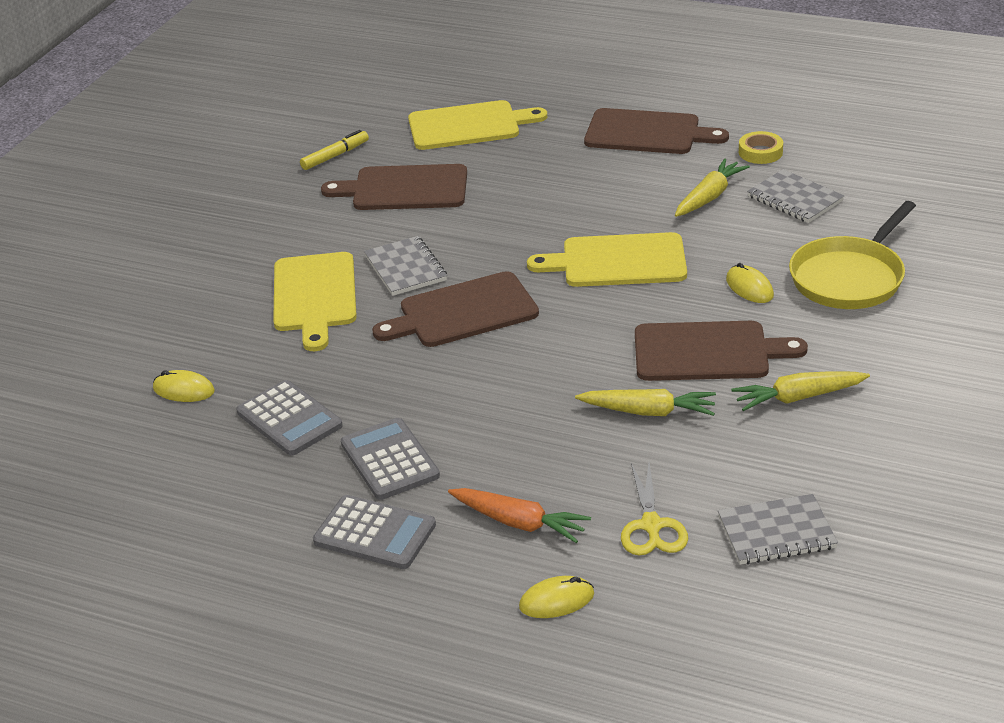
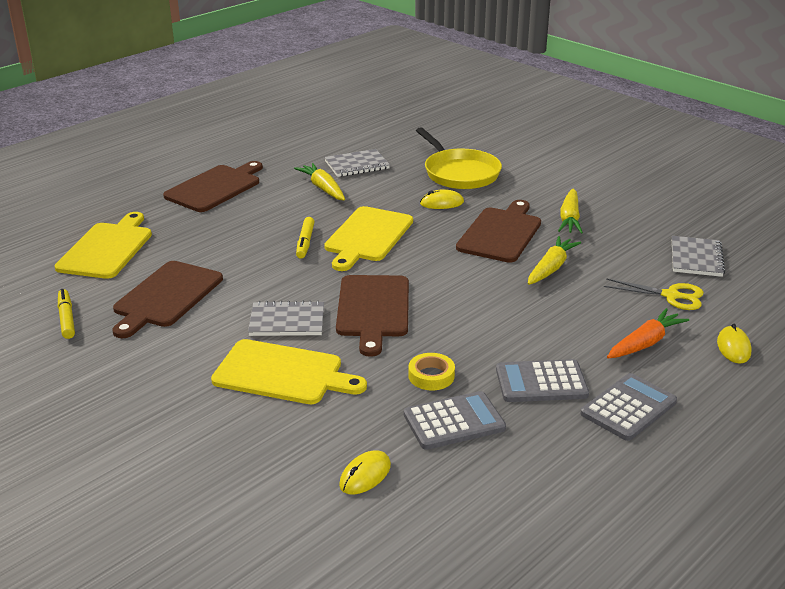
camera: 70 degrees left, 5 degrees down
(571, 227) = (305, 242): none -> yellow marker
(760, 152) = (289, 160): yellow tape -> yellow tape (431, 376)

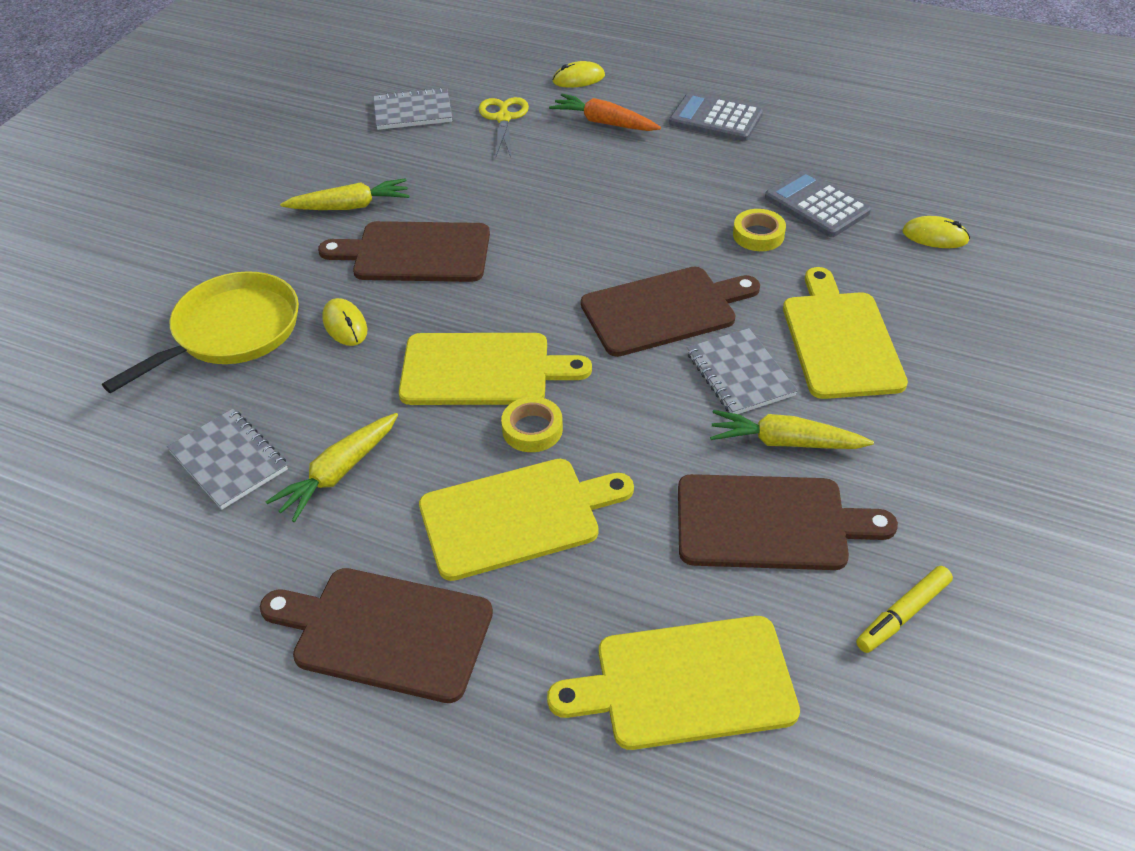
camera: 110 degrees left, 15 degrees up
(248, 227) = (516, 517): none -> yellow cutting board
(305, 242) = (532, 429): yellow marker -> yellow tape
(541, 382) = (714, 168): grey calculator -> none
(551, 268) = (486, 199): yellow carrot -> yellow carrot (785, 442)

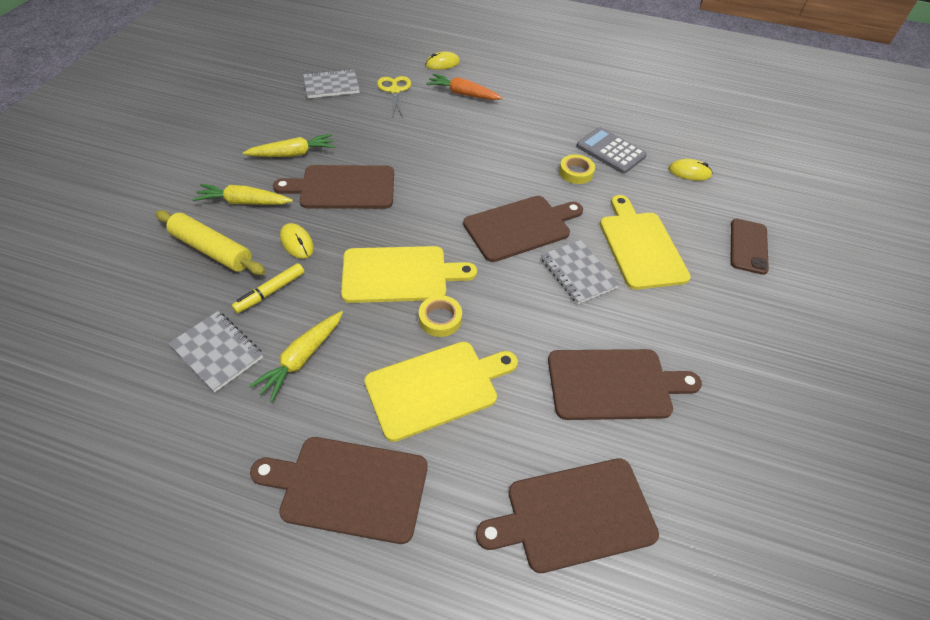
camera: 10 degrees left, 5 degrees up
(231, 332) = (212, 250): yellow pan -> yellow rolling pin
(686, 683) = (574, 514): yellow cutting board -> brown cutting board
(715, 119) = (536, 92): grey calculator -> none
(785, 442) = (615, 322): yellow carrot -> yellow carrot (244, 202)
(902, 615) = (715, 450): yellow marker -> yellow marker (270, 292)
(1008, 343) = (748, 246): none -> brown phone

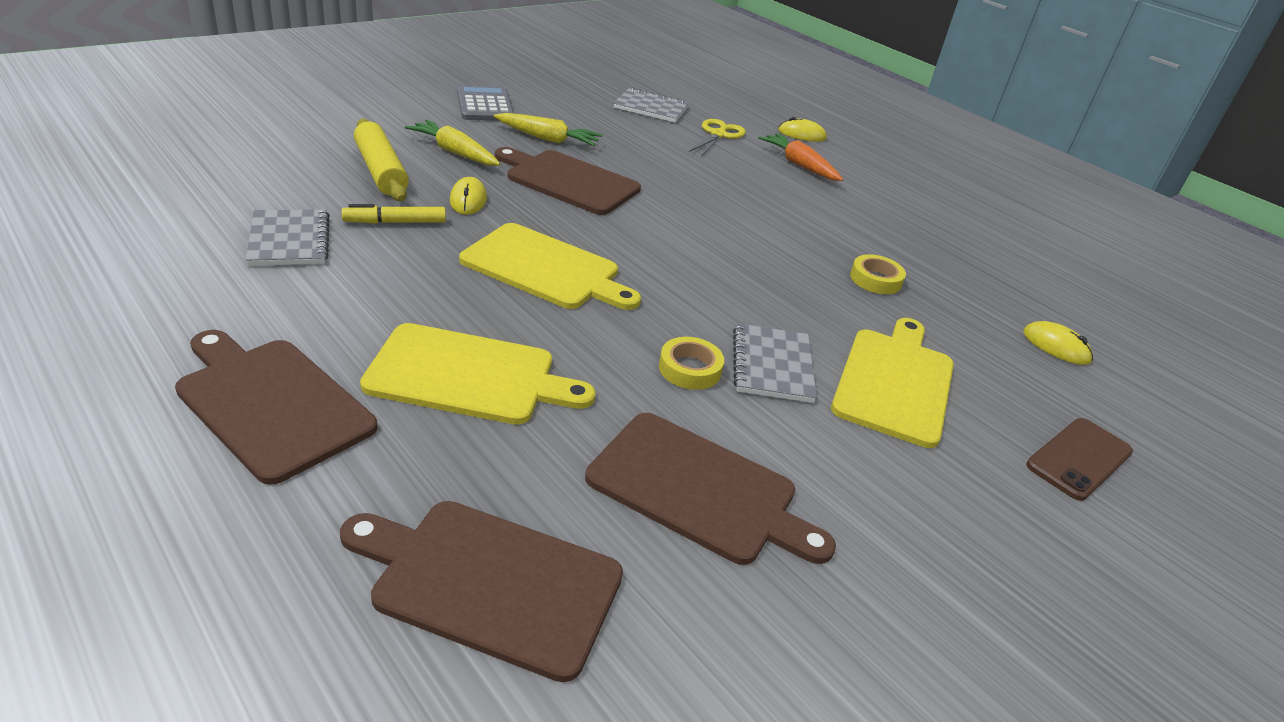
camera: 30 degrees right, 15 degrees down
(302, 358) = (359, 283): yellow carrot -> none
(440, 319) = (546, 323): yellow tape -> yellow tape (690, 369)
(520, 227) = (741, 294): brown cutting board -> none
(610, 151) = (950, 281): grey calculator -> grey calculator (485, 105)

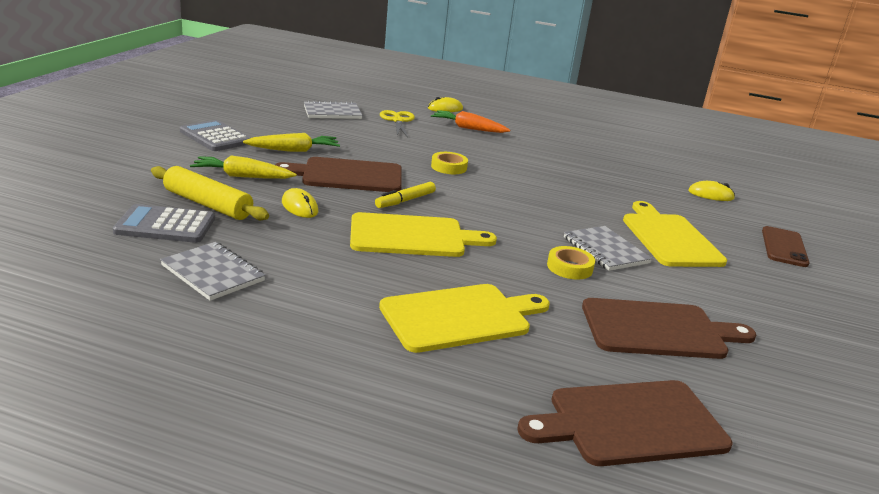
camera: 30 degrees left, 10 degrees down
(271, 403) = (366, 382): brown cutting board -> none
(313, 180) = (165, 225): none -> grey calculator
(395, 222) = (271, 237): yellow marker -> yellow marker (405, 201)
(875, 279) = (592, 185): yellow tape -> yellow tape (449, 167)

